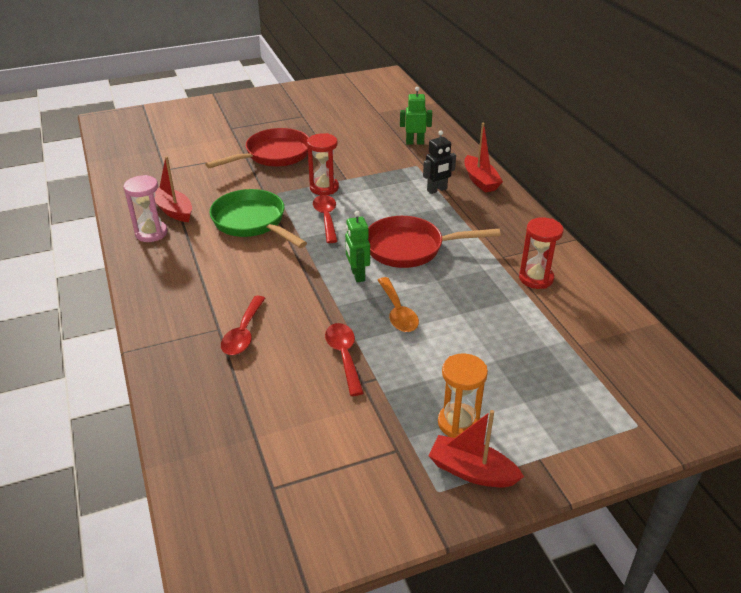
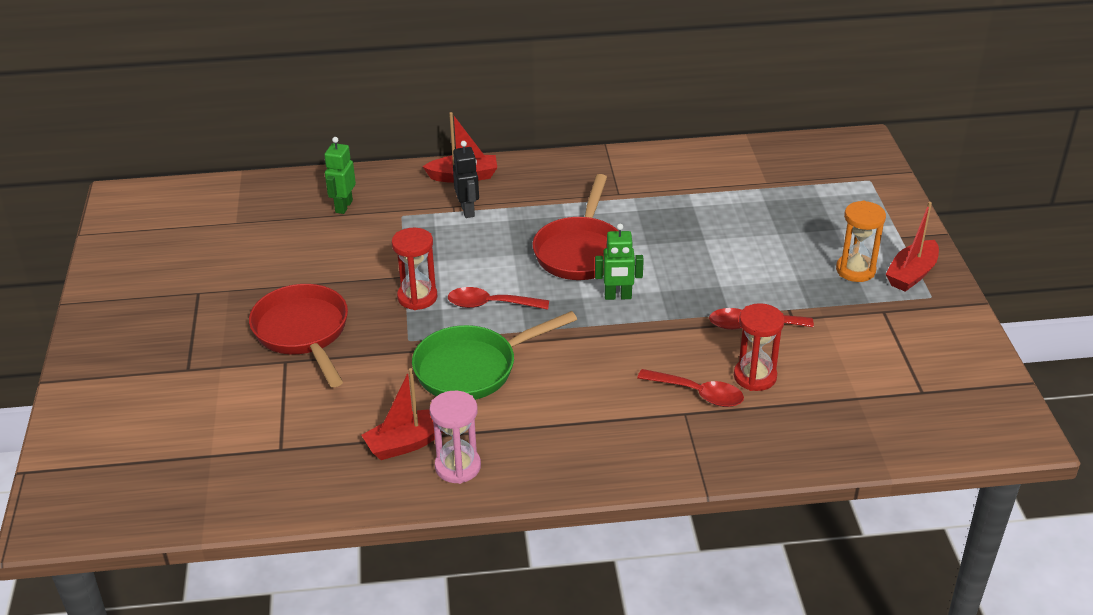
camera: 75 degrees left, 0 degrees up
(397, 312) = (691, 279): orange spoon -> none
(536, 278) = (662, 182): red hourglass -> red hourglass (755, 376)

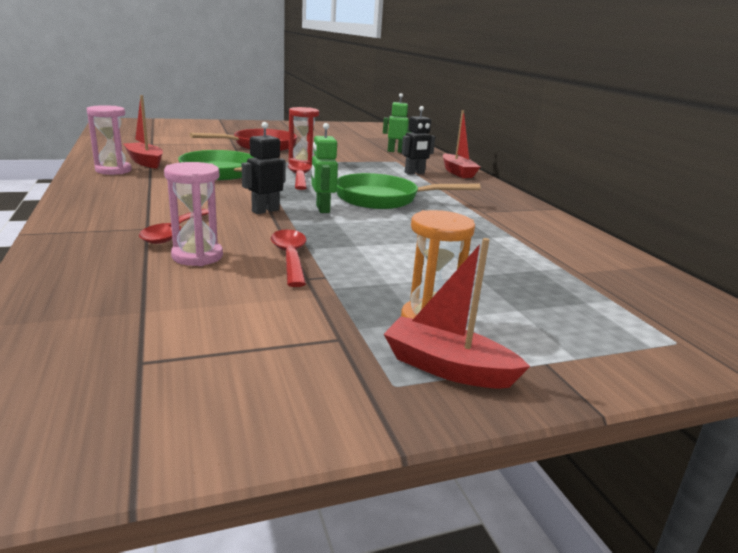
camera: 75 degrees right, 15 degrees down
(580, 251) = (383, 199): red pan -> green pan
(626, 336) = (265, 211): none -> black robot
(755, 376) = (197, 256): red hourglass -> pink hourglass

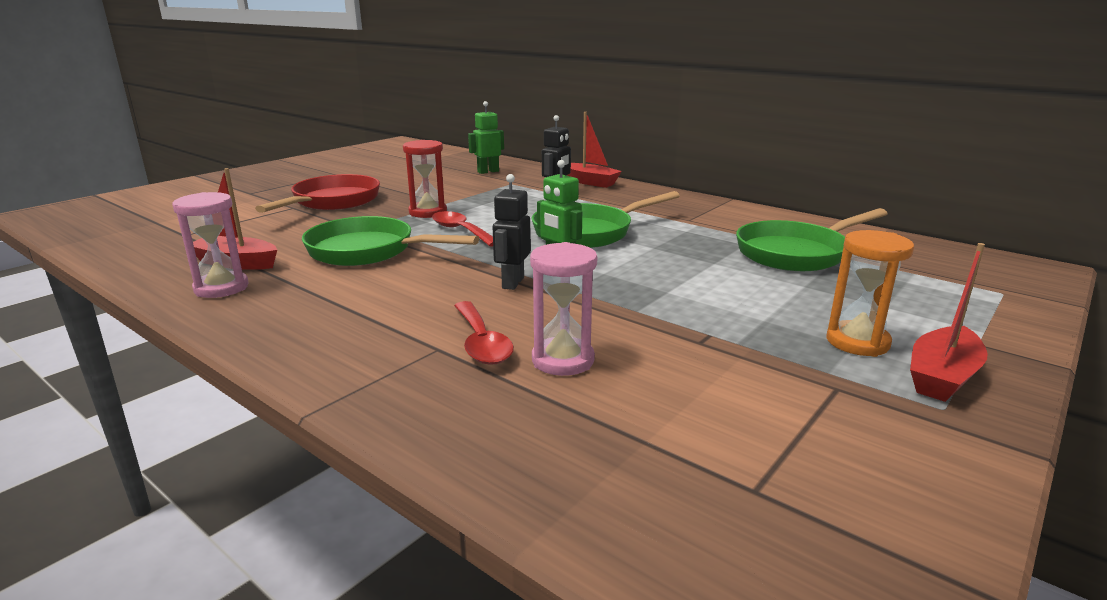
camera: 30 degrees left, 0 degrees up
(290, 257) = (644, 327): red spoon -> none
(447, 367) = (942, 377): red boat -> red boat turned 45 degrees counterclockwise
(524, 254) = (796, 253): none -> green pan

